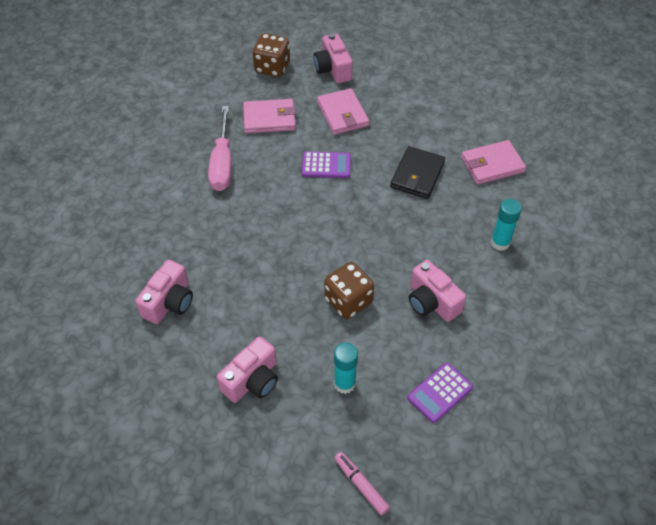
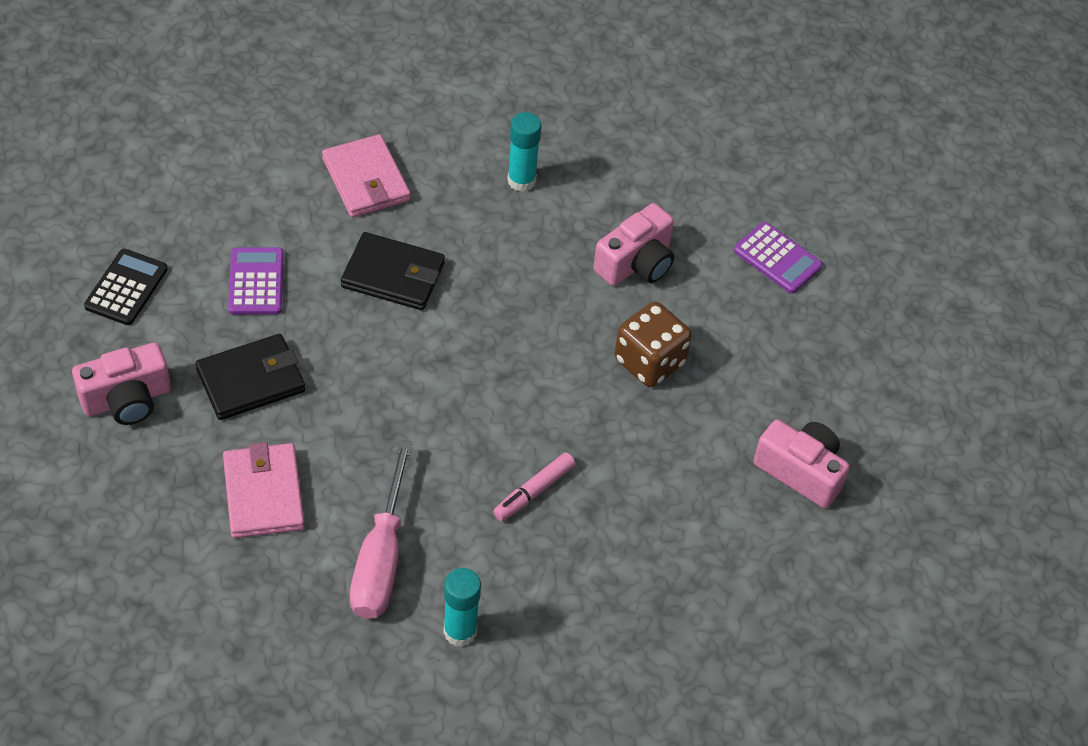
camera: 100 degrees left, 0 degrees up
(169, 302) = (686, 599): pink camera -> none
(222, 163) = (381, 558): pink screwdriver -> pink screwdriver turned 105 degrees clockwise
(272, 67) = (118, 500): brown dice -> none
(326, 165) = (378, 400): purple calculator -> purple calculator (256, 282)
(342, 114) = (251, 380): pink wallet -> black wallet
(344, 383) = (784, 362): turquoise glue stick -> turquoise glue stick (460, 631)
(361, 485) = (921, 341): pink marker -> pink marker (533, 491)
(405, 67) = (126, 288): none -> black calculator

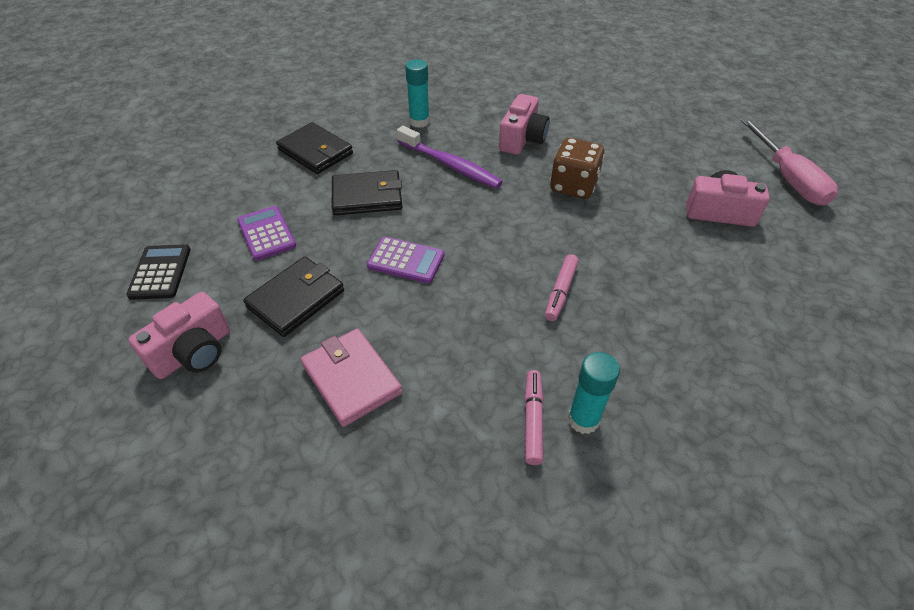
camera: 20 degrees left, 5 degrees down
(366, 180) = (315, 152): pink wallet -> black wallet
(381, 558) = (480, 388): pink screwdriver -> pink screwdriver (788, 179)
(411, 610) = (533, 420): none -> pink marker
(519, 268) = (450, 165): none -> purple toothbrush
(777, 258) = (602, 111): purple calculator -> purple calculator (406, 261)

